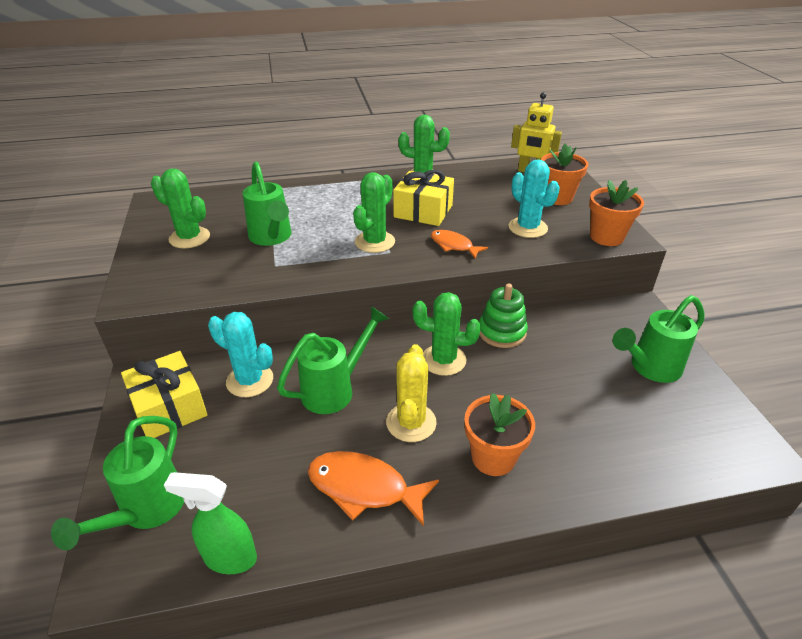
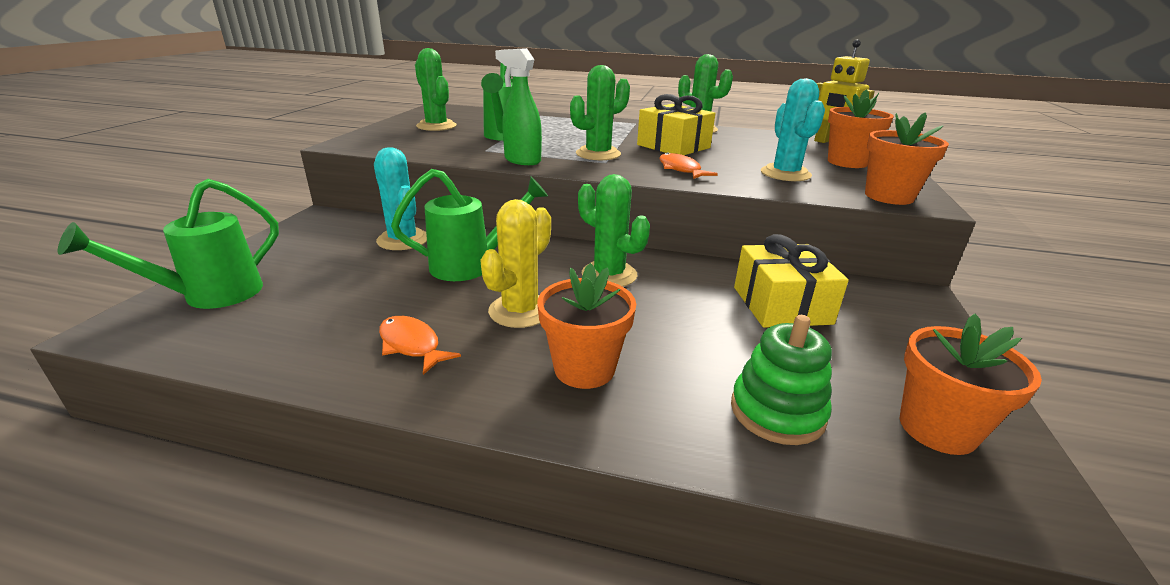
camera: 25 degrees right, 10 degrees down
(169, 407) = (318, 238): yellow gift -> yellow gift (781, 305)
(229, 558) = (225, 352): green spray bottle -> green spray bottle (522, 160)
(364, 488) = (411, 345): orange fish -> orange fish, size x0.63
(502, 332) = (701, 271): green stacking toy -> green stacking toy (777, 412)
(649, 368) = (887, 353): green watering can -> none
(699, 419) = (937, 428): none -> orange flower pot

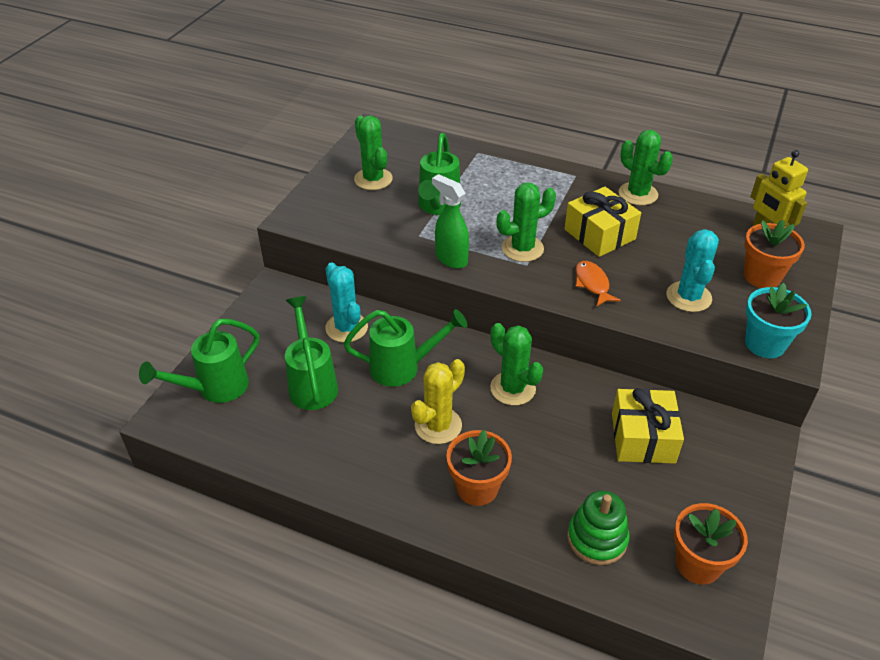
camera: 10 degrees right, 15 degrees up
(350, 284) = (312, 383): none -> green watering can
(411, 345) = (361, 454): orange fish -> none
(889, 196) = (765, 344): orange flower pot -> turquoise flower pot

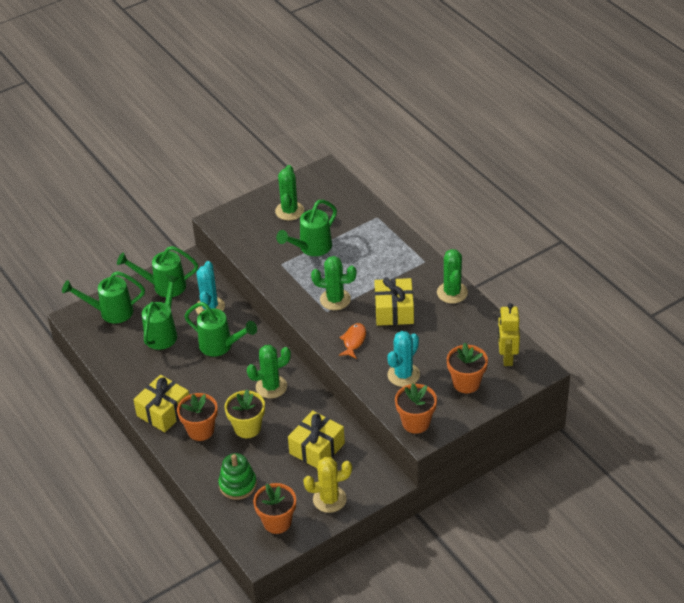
camera: 35 degrees right, 0 degrees up
(263, 328) = (163, 286): none -> green watering can
(403, 487) = (164, 411): none -> yellow gift
(438, 425) = (210, 388): yellow cactus -> yellow cactus (329, 499)
(451, 259) = (285, 288): green spray bottle -> none
(513, 388) = (271, 387): green cactus -> green cactus turned 75 degrees clockwise
(534, 454) = (247, 428): none -> yellow flower pot
(765, 344) = (416, 423): turquoise flower pot -> orange flower pot

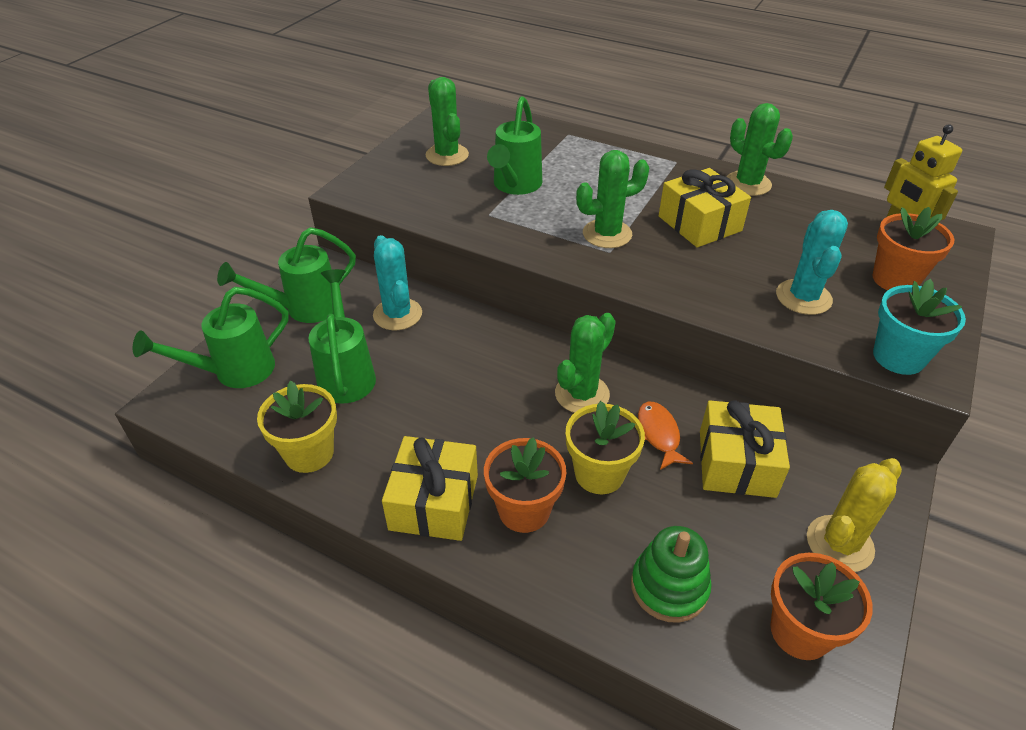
camera: 30 degrees left, 0 degrees up
(123, 368) = (309, 453): none -> yellow flower pot
(221, 346) = (456, 362): green watering can -> none
(354, 341) = (686, 276): orange fish -> orange fish (658, 434)
(416, 423) = (898, 357): orange flower pot -> turquoise flower pot

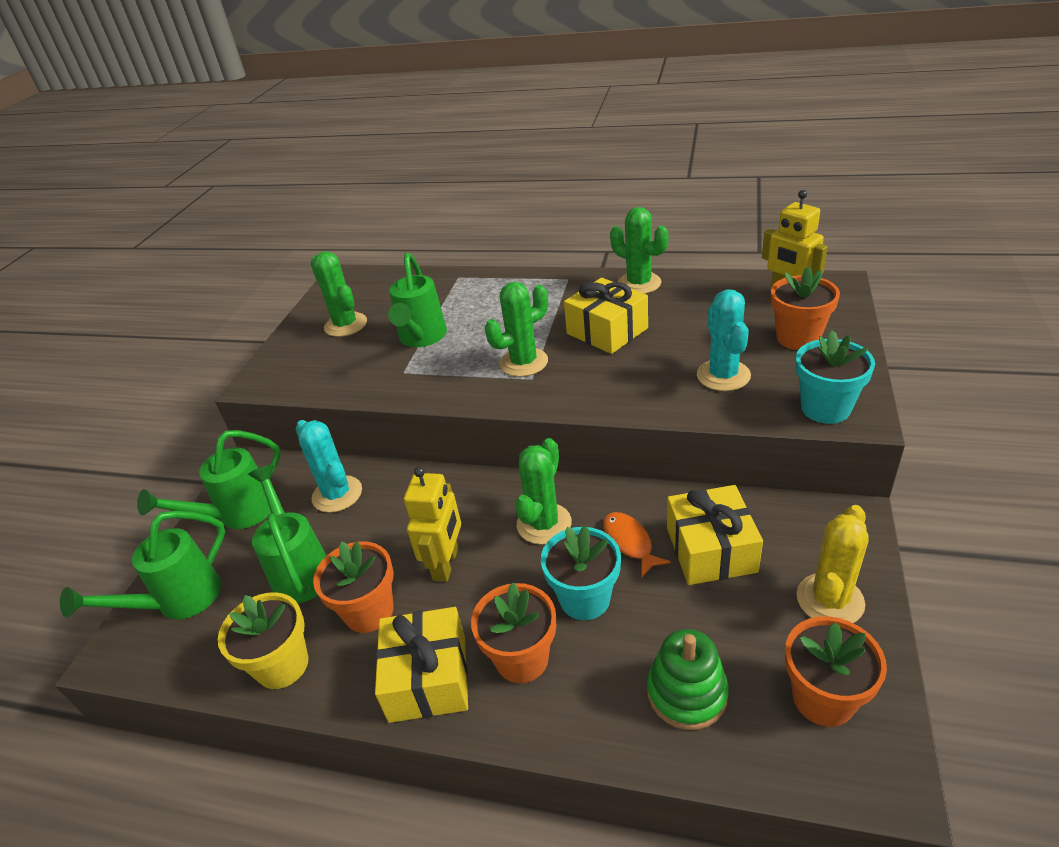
camera: 10 degrees left, 5 degrees down
(397, 428) = (369, 611): none -> orange flower pot
(479, 405) = (446, 563): none -> yellow robot
(599, 474) = (584, 599): yellow flower pot -> turquoise flower pot

